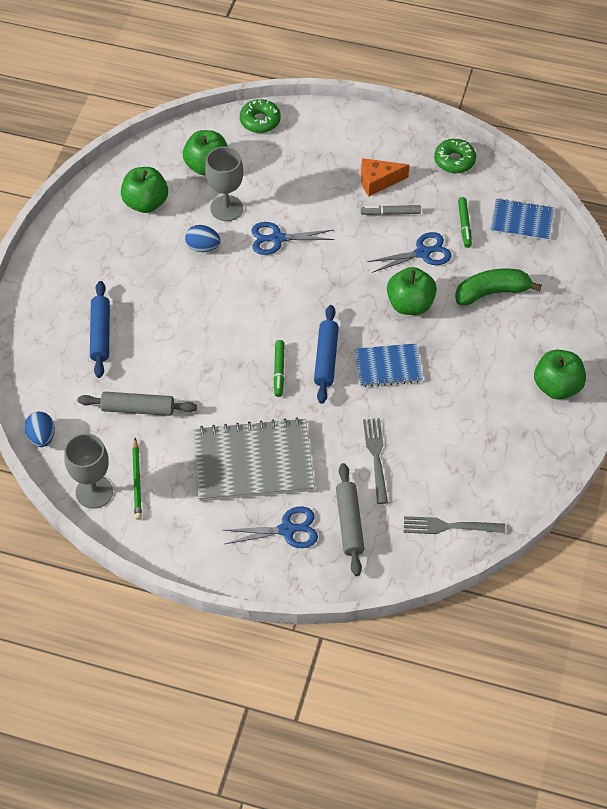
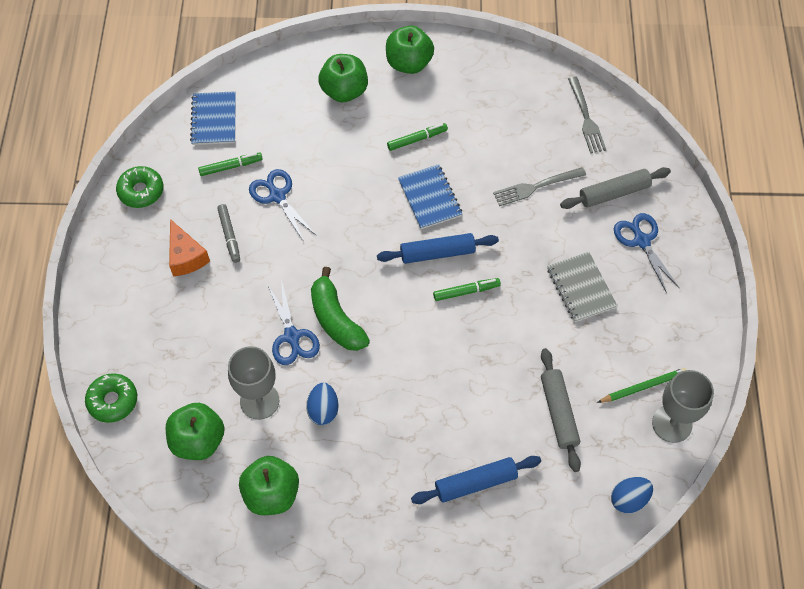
camera: 105 degrees left, 5 degrees up
(253, 462) = (581, 288): grey notebook -> grey notebook, size x0.57
(410, 304) = (347, 194): green apple -> green apple (344, 91)
(459, 372) = (417, 139): none -> green marker
(492, 292) = (313, 129): green banana -> green banana (336, 319)

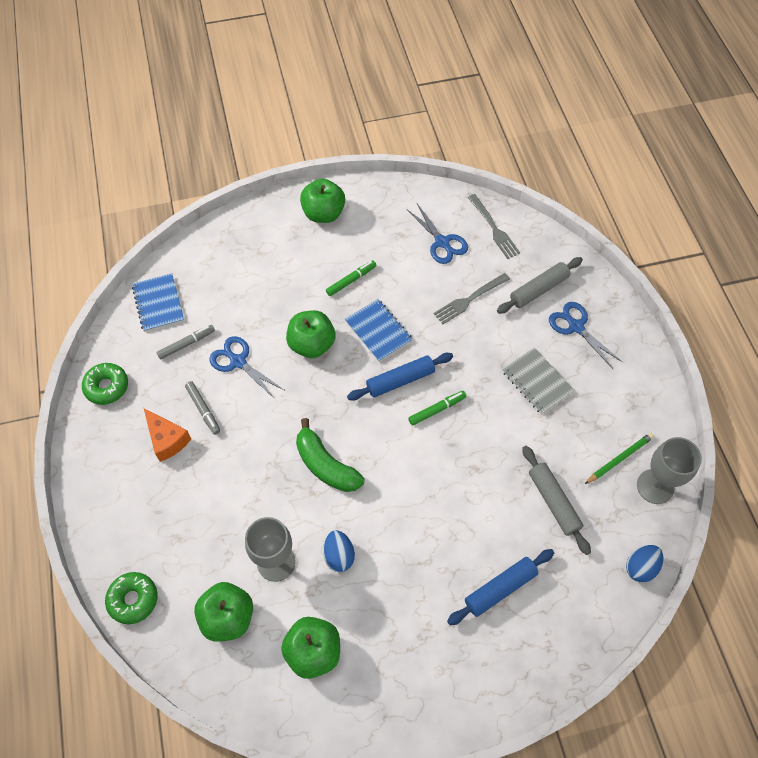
camera: 15 degrees left, 0 degrees up
(231, 166) = (186, 344): green marker -> grey marker
(292, 337) = (289, 492): blue scissors -> blue scissors (442, 243)
(344, 91) = (272, 251): green apple -> green apple (312, 344)

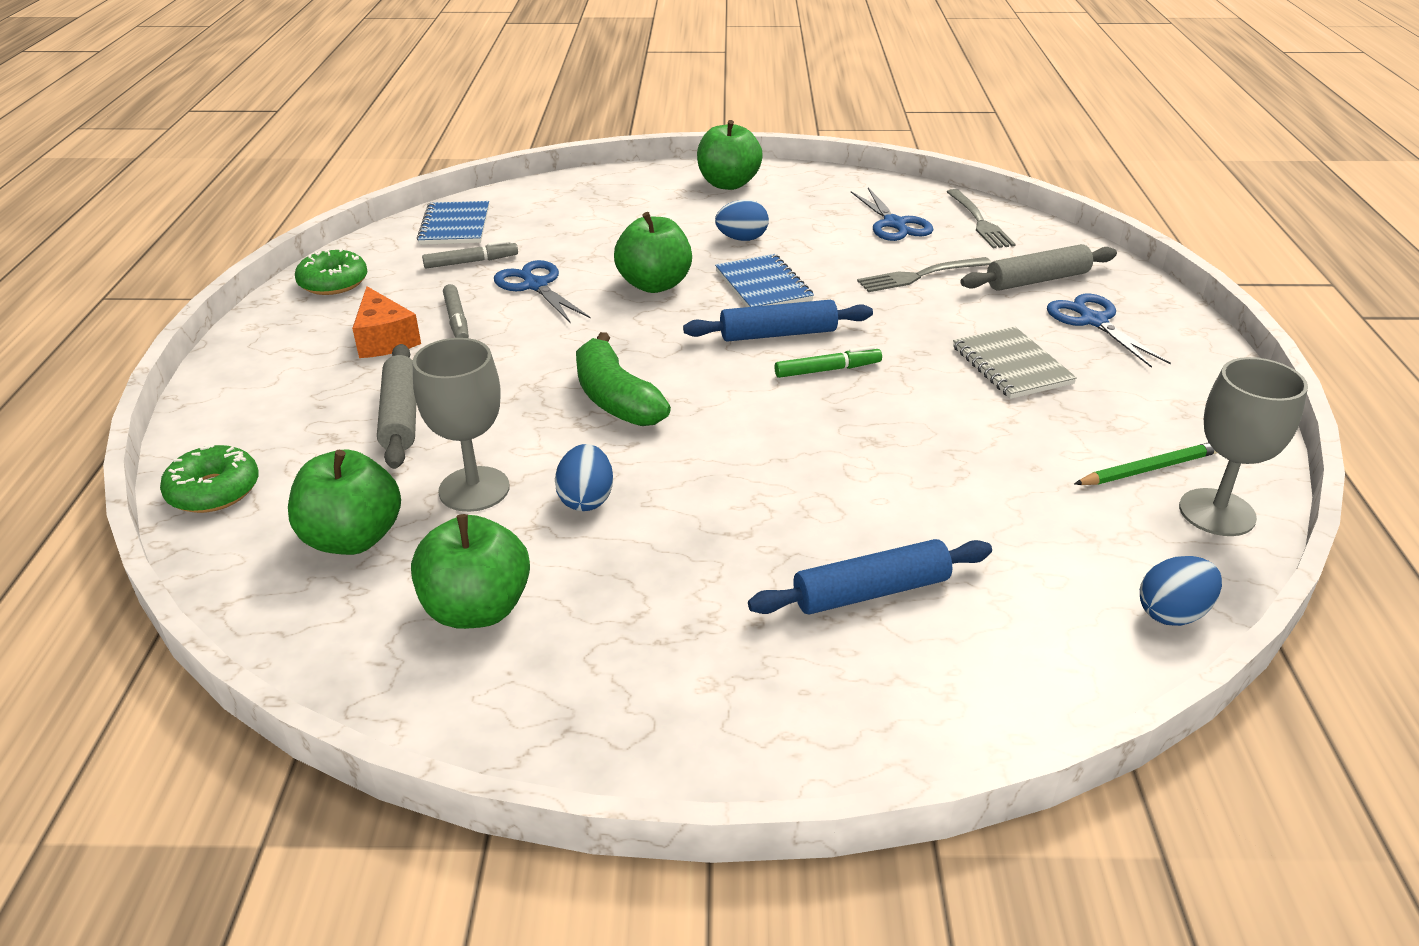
camera: 15 degrees right, 25 degrees down
(351, 280) = (742, 239): green marker -> blue egg
(553, 502) = (1008, 500): grey rolling pin -> grey rolling pin (401, 416)

